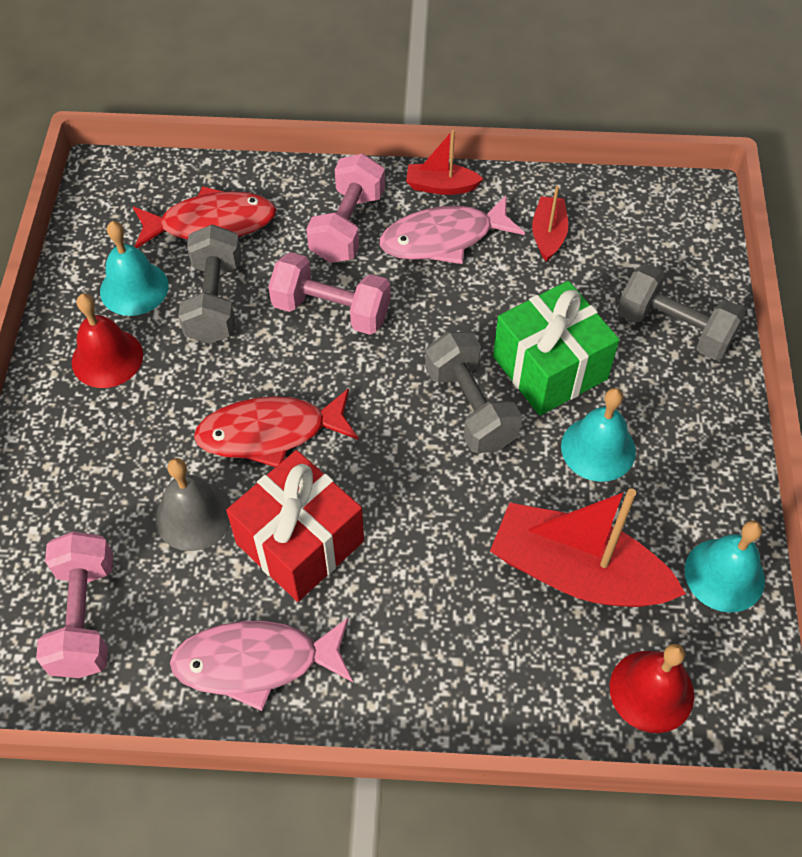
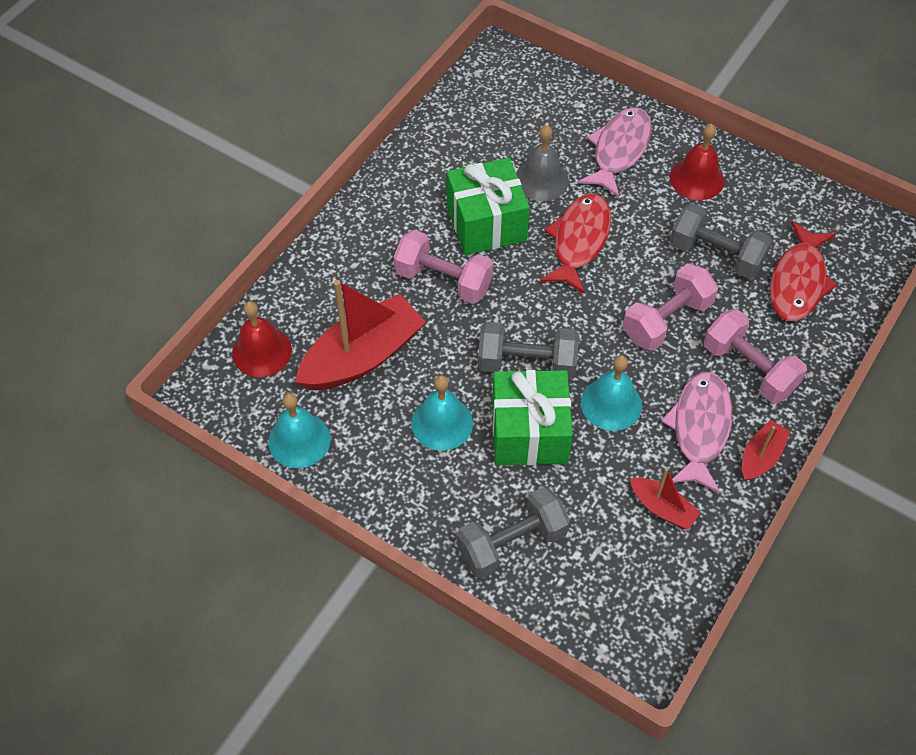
camera: 120 degrees right, 0 degrees up
(84, 616) = (507, 110): pink dumbbell -> pink dumbbell (443, 280)
(134, 288) = (755, 213): turquoise bell -> turquoise bell (611, 404)
(256, 662) = (423, 172): pink fish -> pink fish (619, 150)
(300, 542) = (486, 223): red gift -> green gift

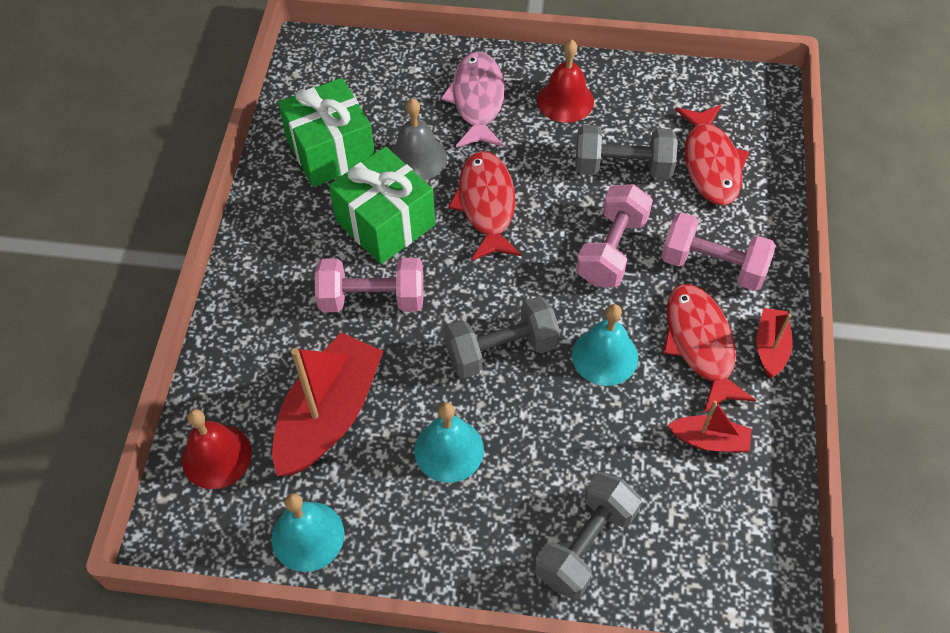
camera: 25 degrees left, 0 degrees up
(529, 432) = (541, 420): green gift -> green gift (331, 151)
(699, 428) = (700, 344): pink fish -> red fish

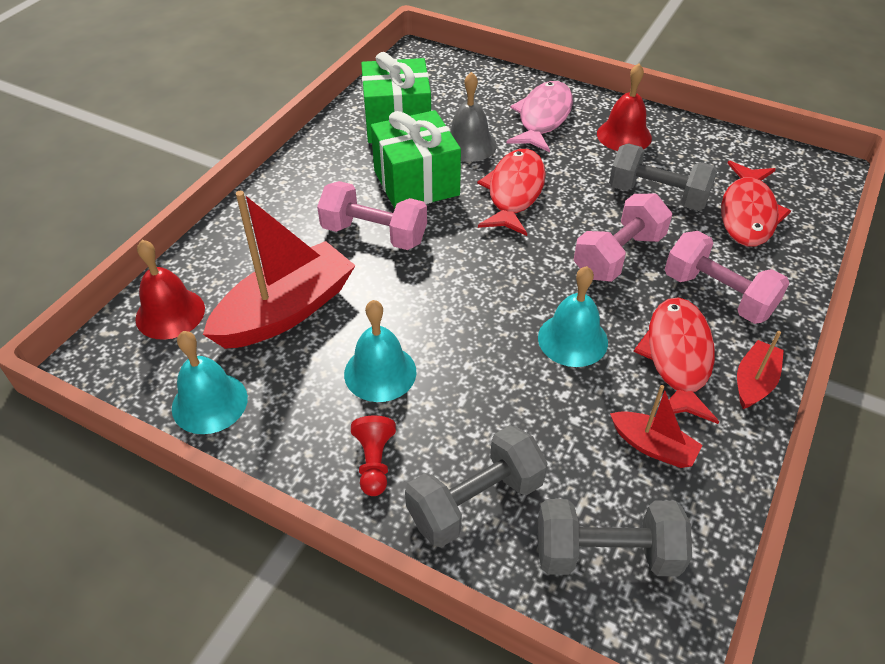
camera: 20 degrees right, 10 degrees down
(485, 540) = (374, 462): none -> red pawn
(501, 350) = (472, 306): grey dumbbell -> grey dumbbell (606, 553)

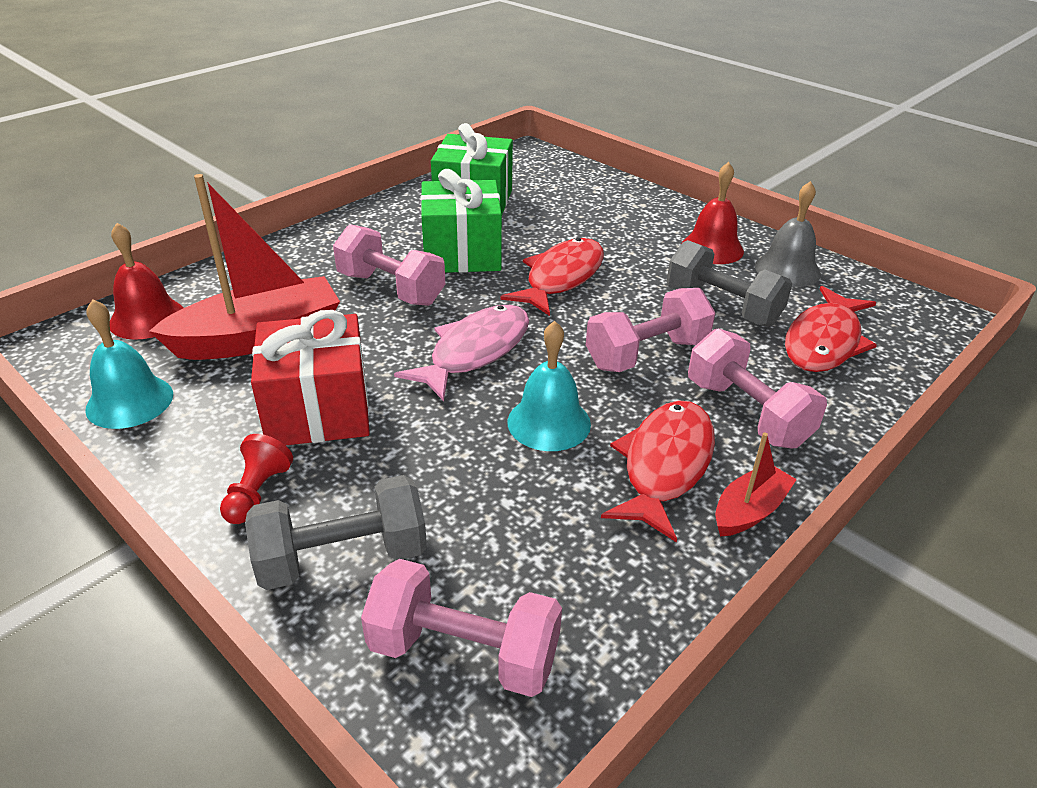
camera: 15 degrees right, 10 degrees down
(380, 372) = (318, 410): turquoise bell -> red gift
(469, 144) = (536, 230): grey bell -> grey bell (787, 269)
(543, 118) = (630, 220): pink fish -> pink fish (475, 351)
(606, 553) = (464, 652): grey dumbbell -> pink dumbbell
(653, 446) = (585, 550): red boat -> none

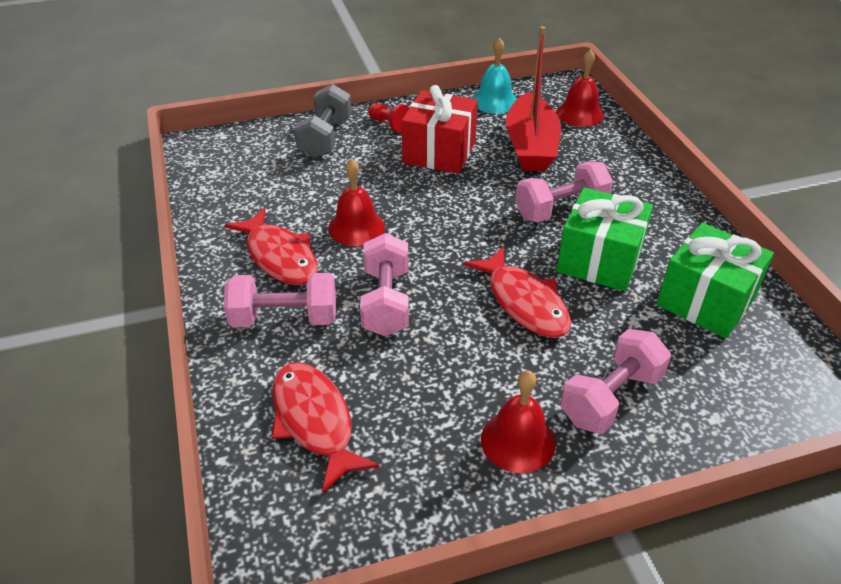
camera: 120 degrees right, 5 degrees up
(464, 652) = (245, 154): pink dumbbell -> pink dumbbell (610, 397)
(475, 351) = (452, 223): pink fish -> none
(549, 422) = (356, 227): turquoise bell -> red bell
(722, 307) = (412, 383): grey dumbbell -> none
(749, 511) = (217, 272): red boat -> none
(787, 269) = (439, 480): grey bell -> none

